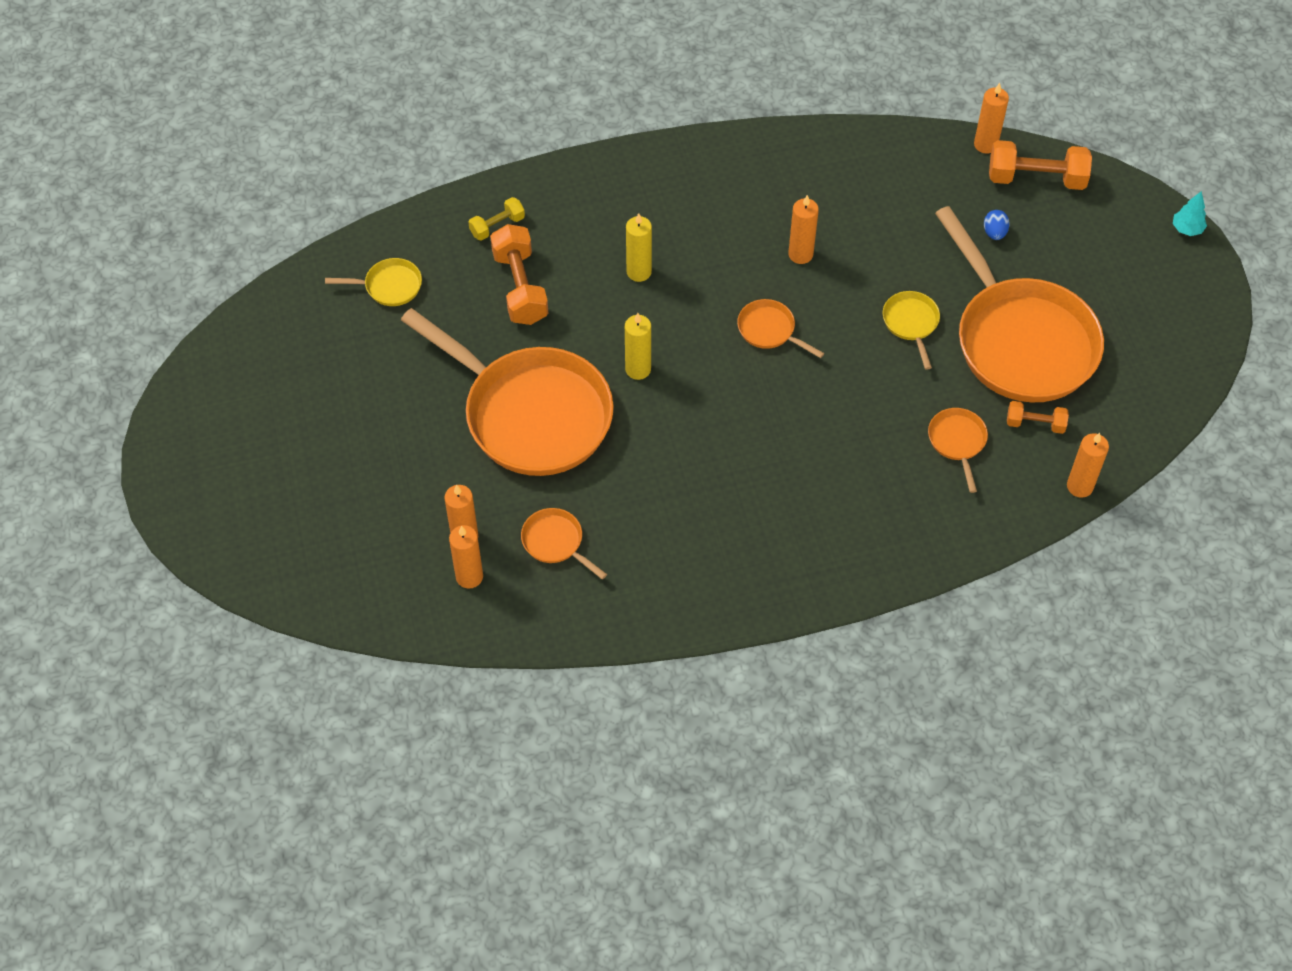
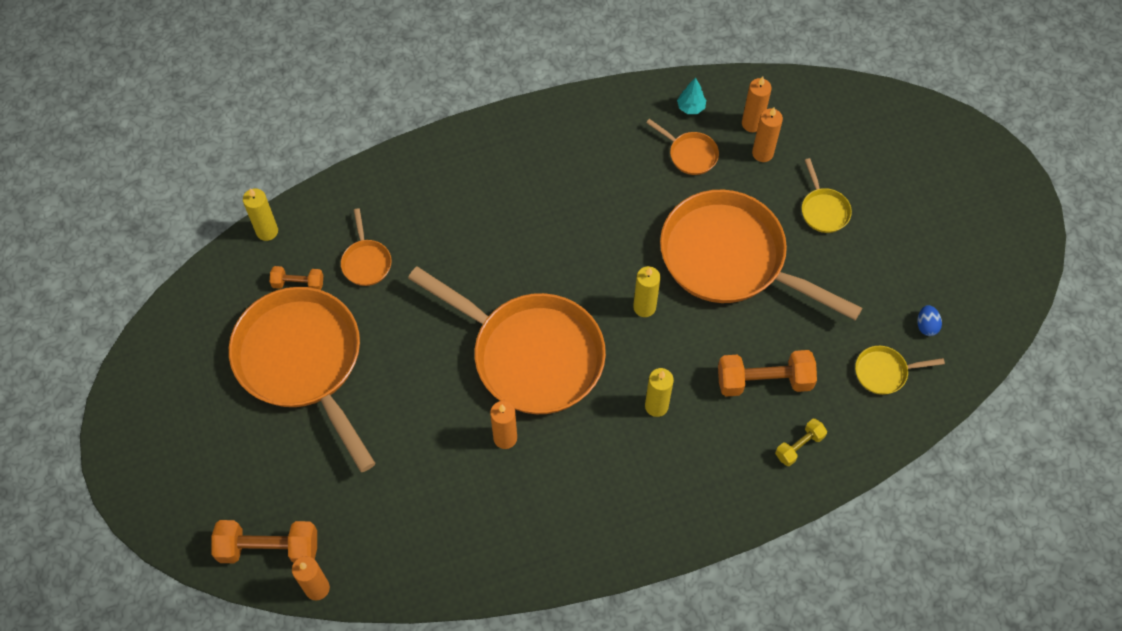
camera: 175 degrees right, 5 degrees up
(520, 287) = (764, 381): orange dumbbell -> orange dumbbell turned 75 degrees counterclockwise
(769, 330) = (531, 355): orange pan -> orange pan, size x2.48
(911, 323) = (402, 372): yellow pan -> yellow pan (823, 210)
(994, 233) = (317, 478): blue egg -> blue egg (926, 326)
(1079, 486) = (267, 231): orange candle -> yellow candle
(1187, 229) = (126, 498): turquoise tree -> turquoise tree (690, 107)

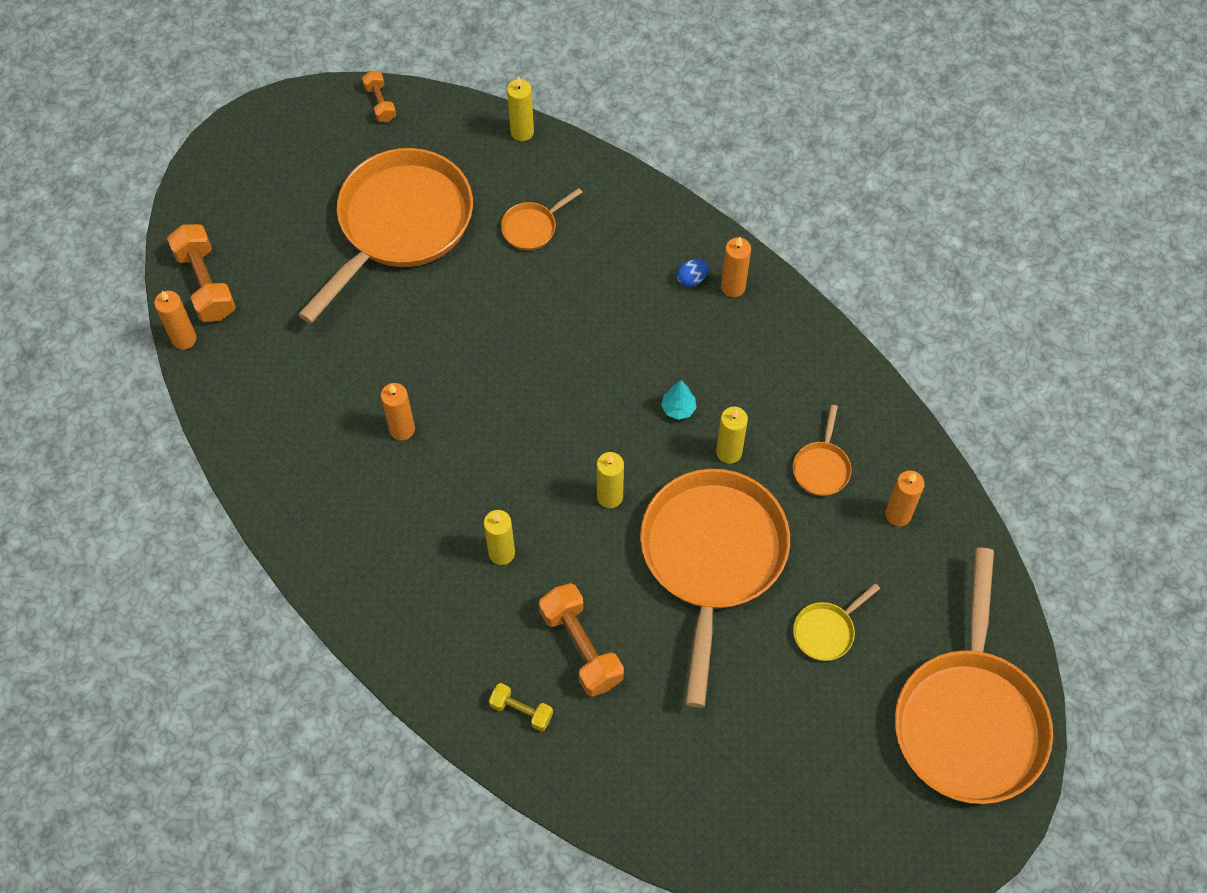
camera: 65 degrees right, 0 degrees up
(298, 283) = (480, 183): orange dumbbell -> orange dumbbell (380, 103)
(531, 355) = (503, 414): orange pan -> orange pan (969, 720)
(647, 209) = (729, 452): none -> yellow candle
(690, 107) = (882, 444): turquoise tree -> turquoise tree (678, 409)
(762, 153) = (865, 540): orange candle -> orange candle (733, 287)
(884, 372) = (652, 768): yellow pan -> none
(926, 326) = (734, 795): blue egg -> blue egg (691, 279)

